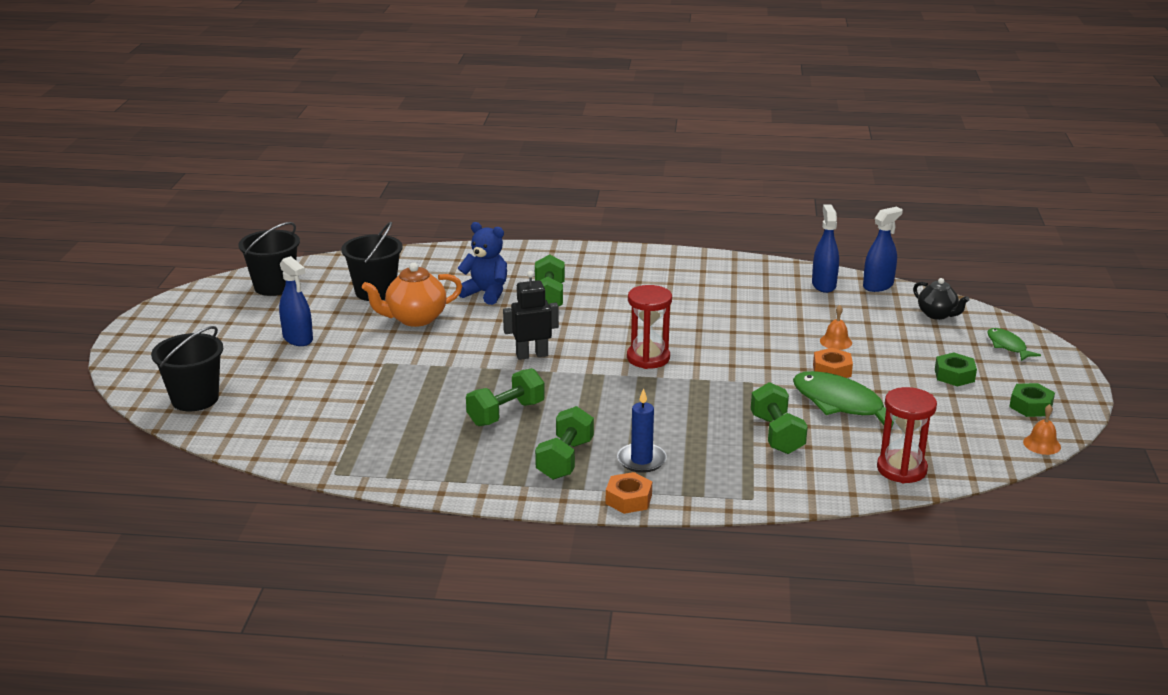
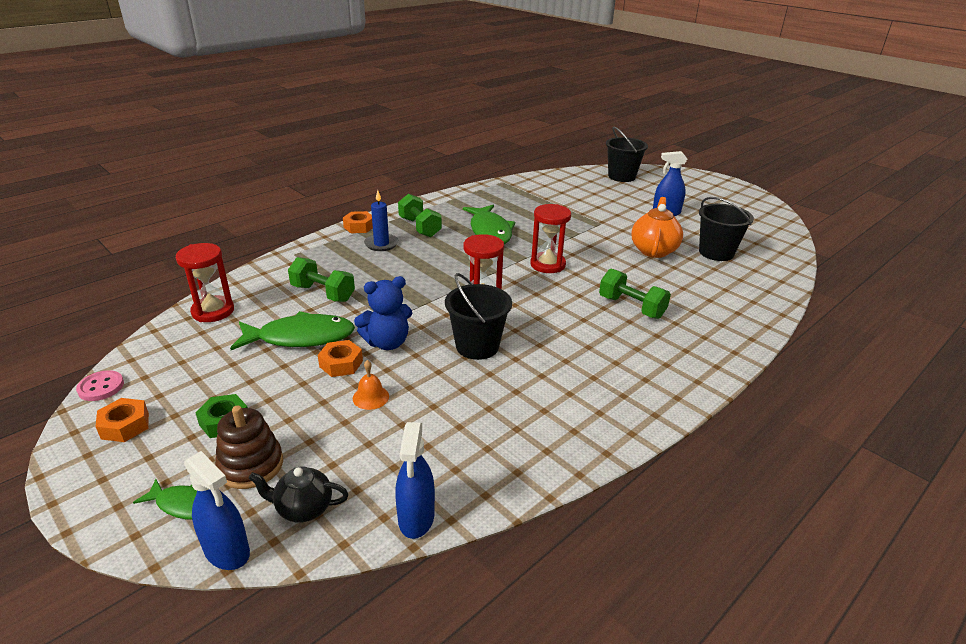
camera: 130 degrees right, 5 degrees up
(274, 286) = (759, 227): black bucket -> black bucket (477, 346)
(486, 293) = (669, 287): blue teddy bear -> blue teddy bear (387, 343)
(506, 414) = (490, 231): green dumbbell -> green fish
(532, 355) = (547, 265): black robot -> red hourglass
(823, 285) = (472, 473): blue spray bottle -> blue spray bottle (227, 551)
(953, 345) = (251, 465): none -> brown stacking toy
(1031, 406) = (125, 425): green nut -> orange nut
(1042, 444) = (101, 387): orange bell -> pink button

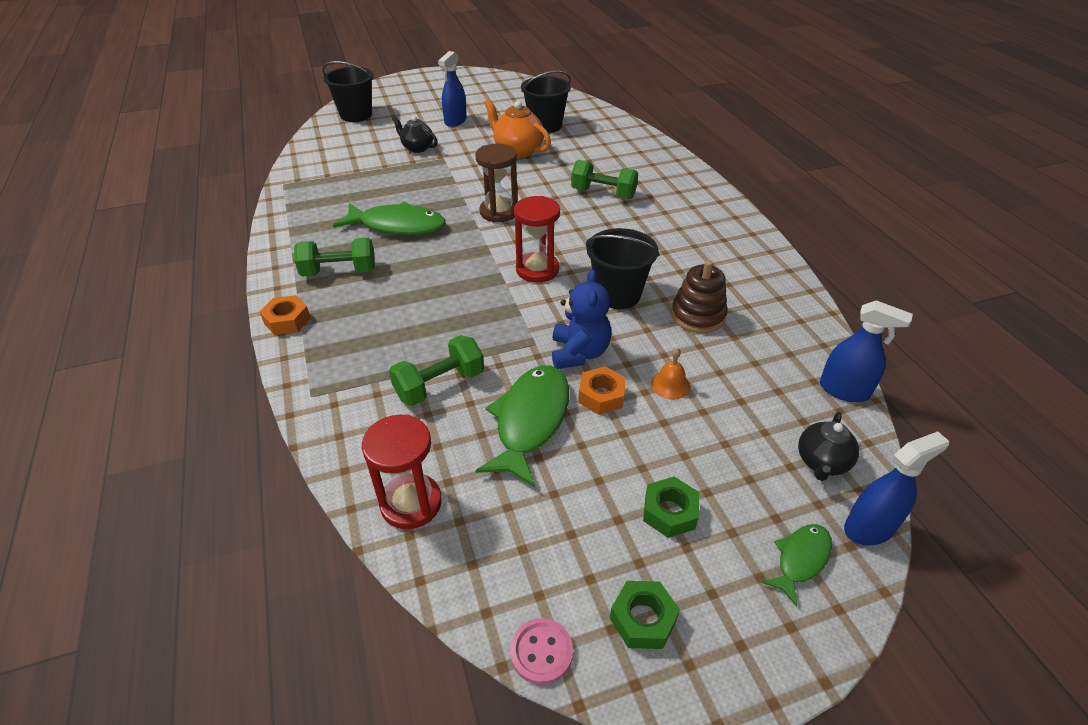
camera: 65 degrees left, 10 degrees up
(125, 425) = (643, 619): orange nut -> green nut
(251, 465) = (751, 496): brown stacking toy -> brown stacking toy (698, 316)
(381, 244) = (354, 311): blue candle -> none
(547, 265) = (499, 212): red hourglass -> brown hourglass
(603, 210) = (417, 148): none -> black teapot
(631, 307) = (603, 193): green dumbbell -> green dumbbell turned 45 degrees clockwise

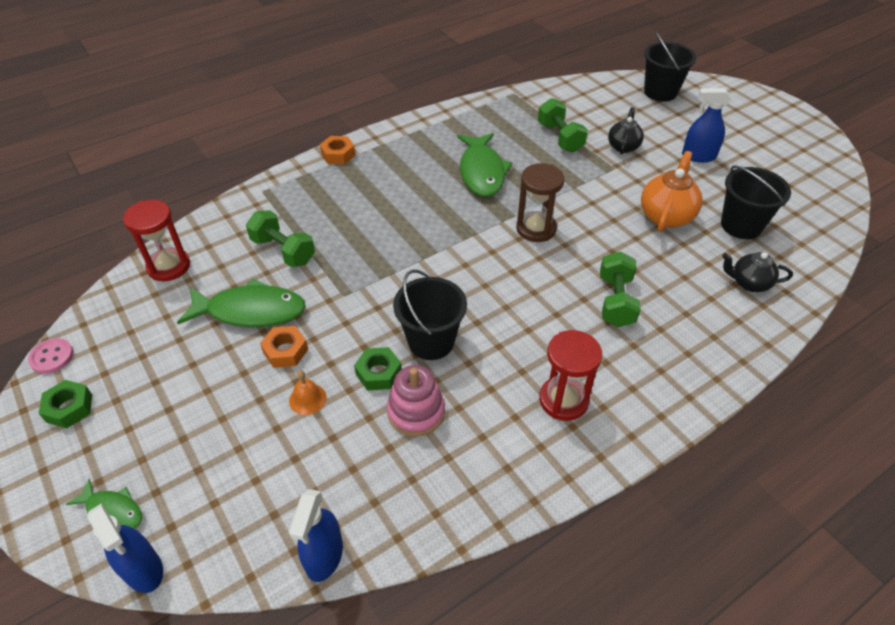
camera: 75 degrees right, 5 degrees up
(339, 272) = (404, 160): green dumbbell -> green dumbbell (560, 137)
(537, 270) = (450, 275): red hourglass -> red hourglass (563, 400)
(579, 353) = (337, 327): blue teddy bear -> none
(669, 512) = (161, 414): green nut -> green nut (378, 373)
(698, 316) = (416, 412): brown stacking toy -> pink stacking toy
(821, 462) = (220, 530): black teapot -> black teapot (749, 283)

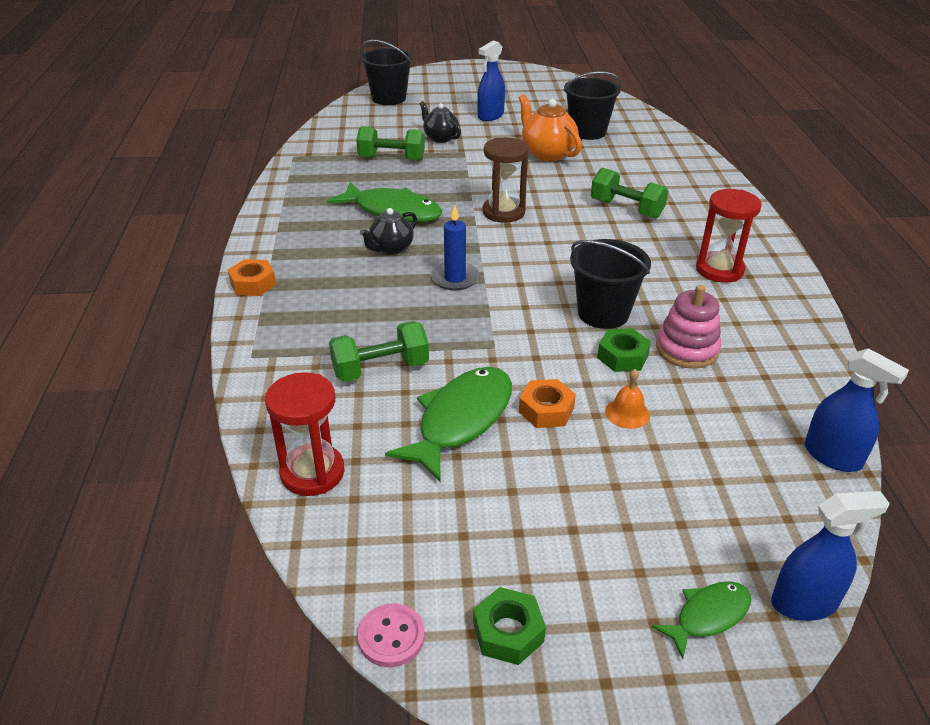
camera: 60 degrees left, 10 degrees down
(416, 241) = (455, 278): none -> blue candle
(749, 283) = (651, 153): black teapot -> black teapot (391, 248)

